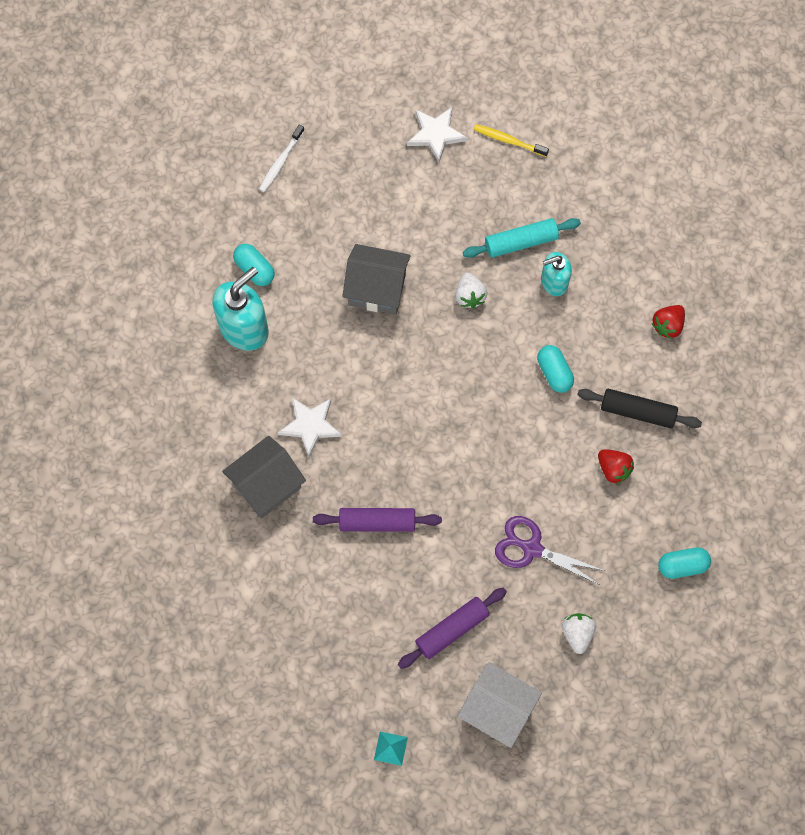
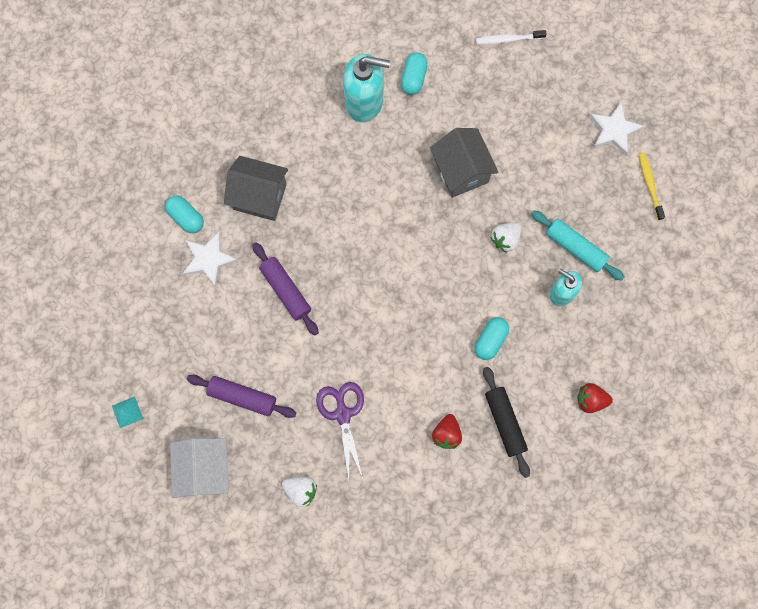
camera: 55 degrees right, 5 degrees up
(310, 426) = (325, 196): white star -> white star (208, 259)
(577, 633) = (301, 490): white strawberry -> white strawberry turned 60 degrees clockwise
(682, 565) = (407, 535): turquoise capsule -> turquoise capsule (186, 217)

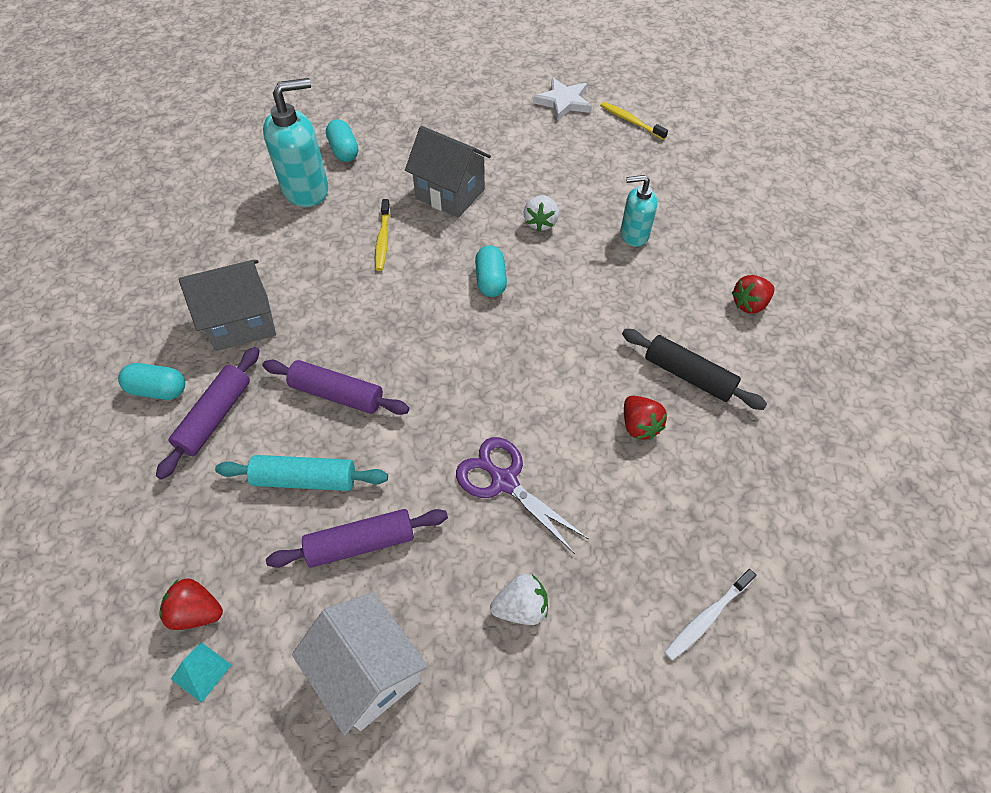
camera: 35 degrees left, 20 degrees down
(140, 378) = (197, 612): none -> red strawberry
(208, 259) = (215, 417): white star -> purple rolling pin
(388, 184) = (383, 240): none -> yellow toothbrush
(490, 340) = (603, 311): turquoise capsule -> turquoise capsule (490, 280)
(508, 39) = (413, 87): white toothbrush -> white toothbrush (707, 617)
(575, 248) = (612, 195): turquoise rolling pin -> turquoise rolling pin (305, 479)

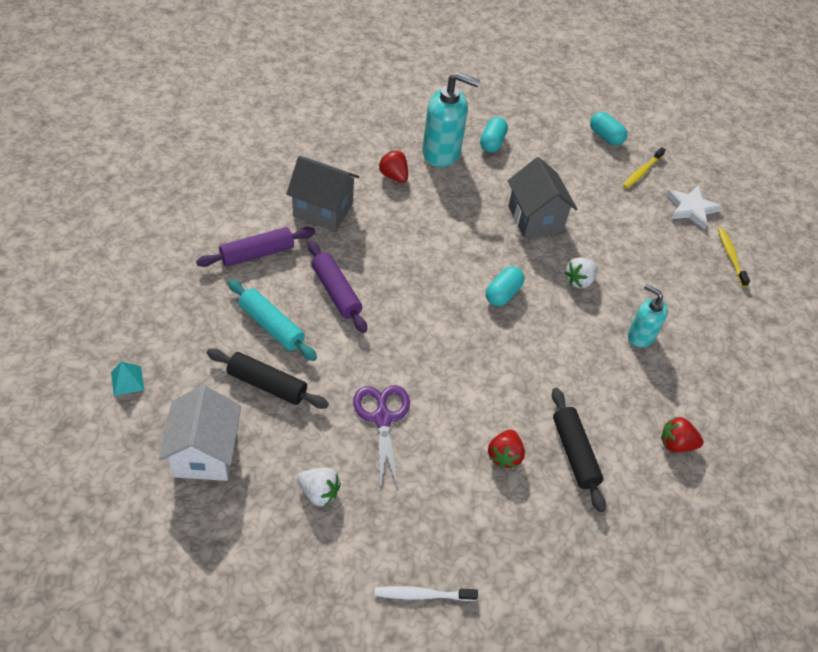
camera: 35 degrees right, 5 degrees down
(158, 390) = (242, 216): turquoise capsule -> turquoise capsule (605, 136)
(197, 612) = (152, 350): red strawberry -> red strawberry (393, 176)
(361, 543) = (267, 385): purple rolling pin -> black rolling pin
(383, 240) = (458, 218): yellow toothbrush -> yellow toothbrush (642, 172)

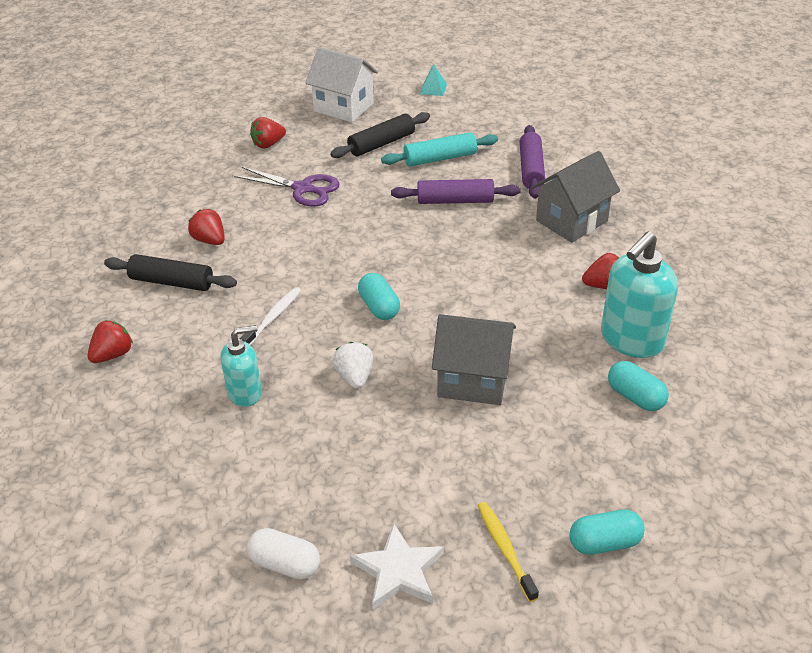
camera: 125 degrees right, 10 degrees down
(319, 492) = (268, 144): white strawberry -> red strawberry
(422, 595) = (151, 166): white toothbrush -> white toothbrush (273, 317)
(730, 257) = (285, 564): yellow toothbrush -> white capsule

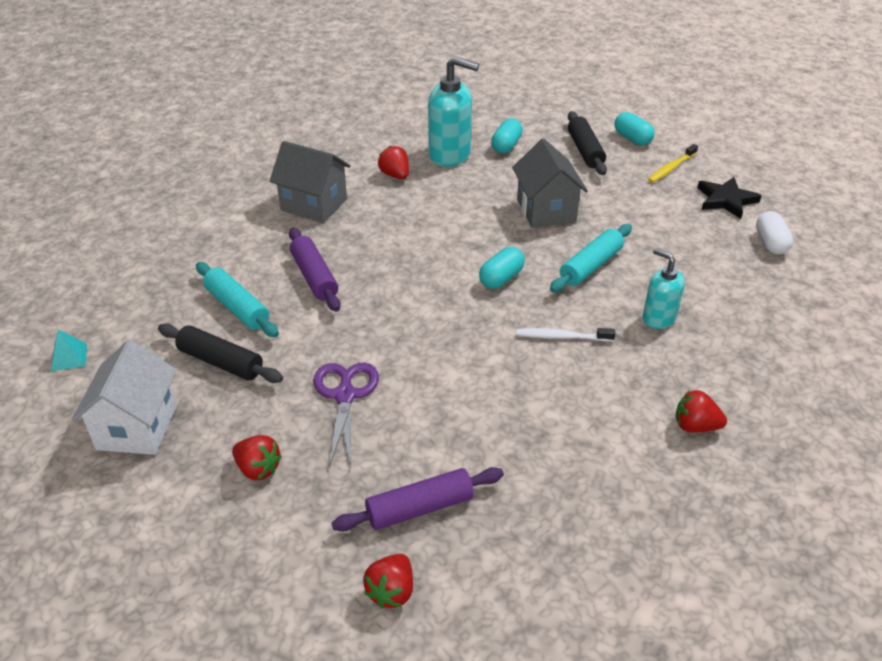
camera: 115 degrees left, 0 degrees up
(172, 282) = (568, 434): black rolling pin -> black rolling pin (585, 150)
(210, 240) = (483, 435): red strawberry -> red strawberry (391, 591)
(354, 377) = (591, 266): white strawberry -> turquoise rolling pin
(398, 571) = (726, 200): white star -> black star
(531, 169) = (236, 243): purple rolling pin -> purple rolling pin (420, 508)

